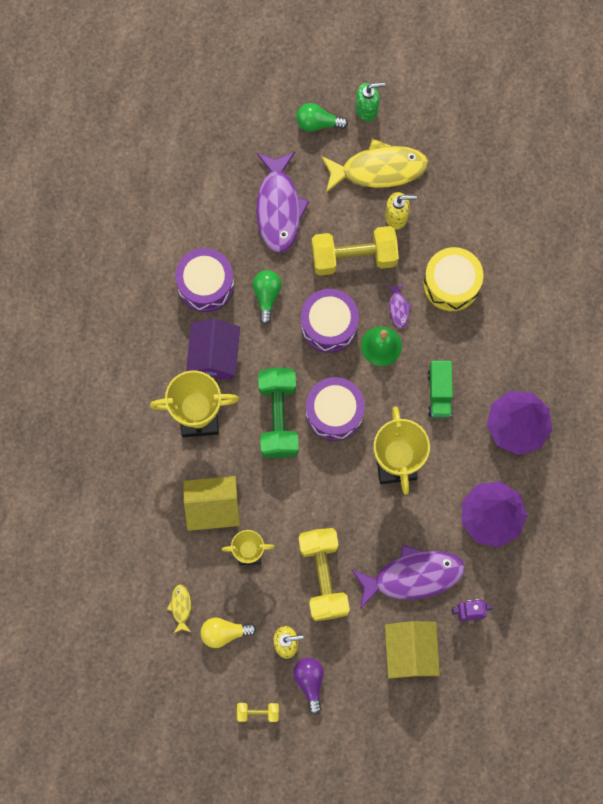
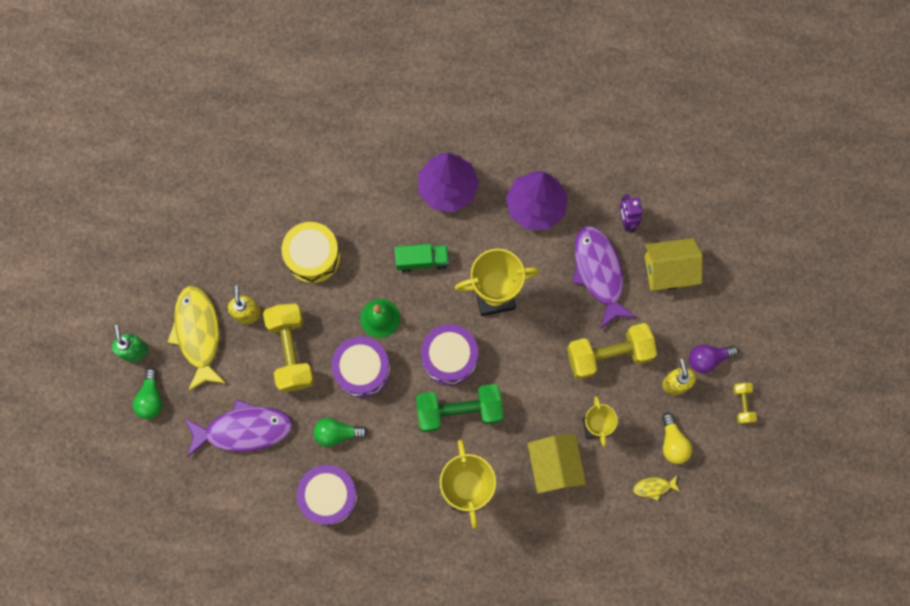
camera: 95 degrees left, 0 degrees up
(214, 356) = (402, 479): purple house -> none
(398, 308) = (341, 304): purple fish -> none

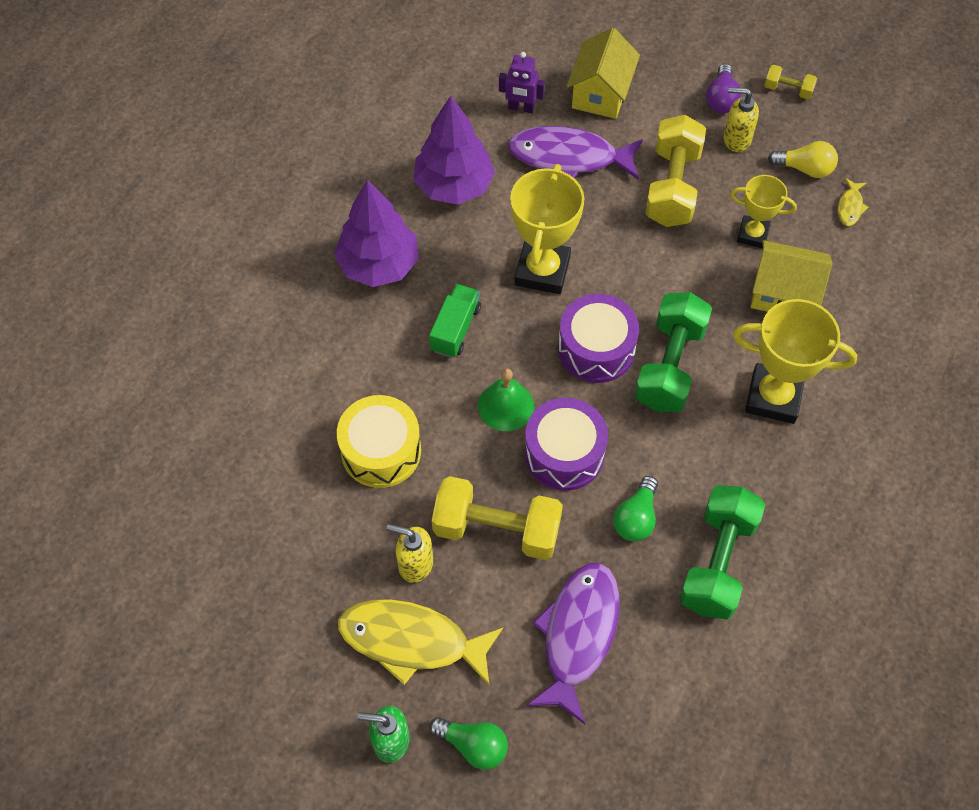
camera: 65 degrees left, 15 degrees down
(329, 496) = (717, 562): purple drum -> green dumbbell

